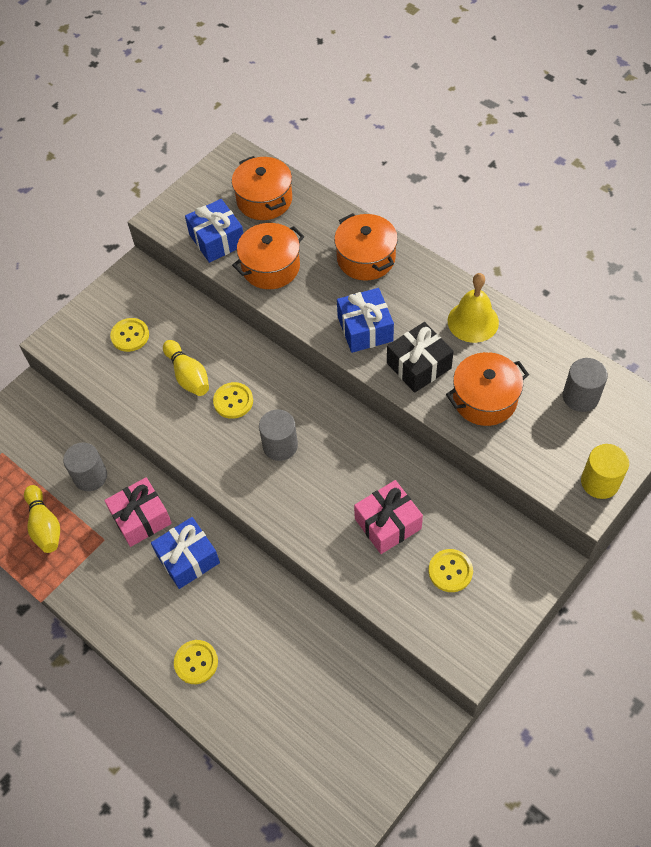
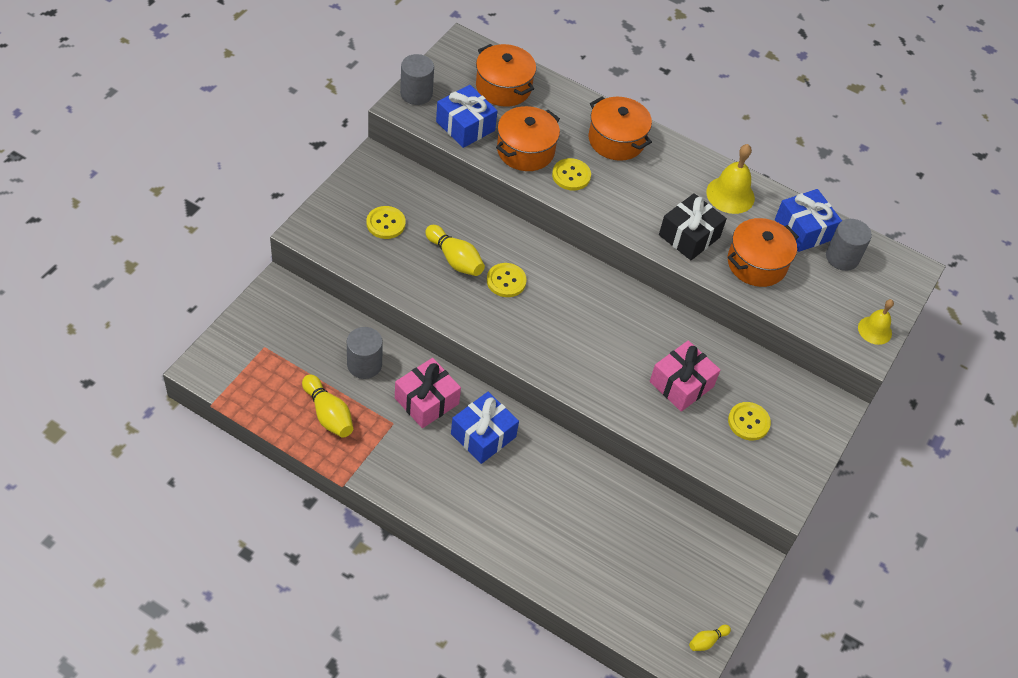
camera: 20 degrees left, 5 degrees down
(196, 662) = (514, 529): yellow button -> yellow button (571, 175)
(280, 445) = (562, 320): grey cylinder -> grey cylinder (416, 93)
(365, 329) = (631, 205): blue gift -> blue gift (804, 229)
(367, 807) = (707, 641): none -> yellow bowling pin
(600, 482) = (874, 330): yellow cylinder -> yellow bell

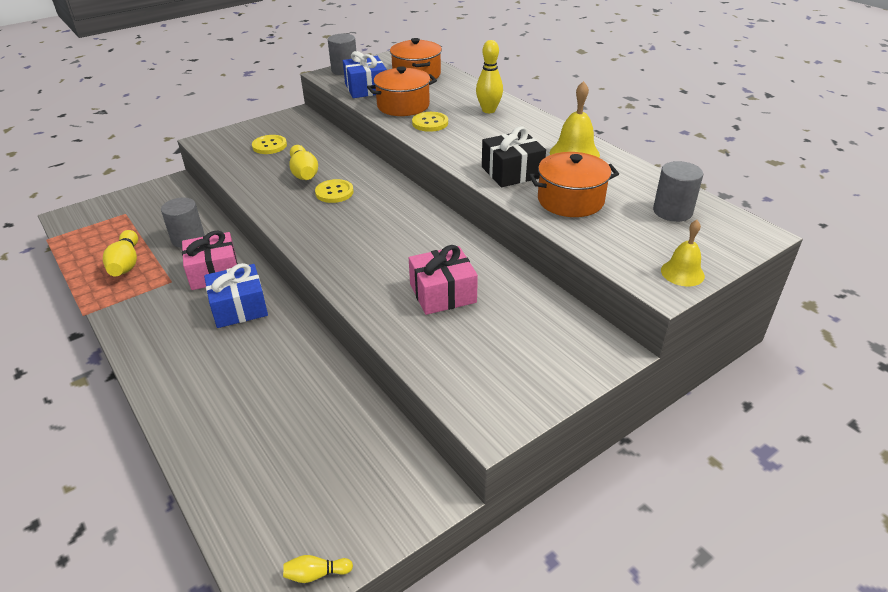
camera: 30 degrees right, 15 degrees down
(616, 140) = (488, 110): orange pot -> yellow bowling pin
(748, 422) = (496, 341): yellow button -> none
(804, 229) = (639, 186): blue gift -> none

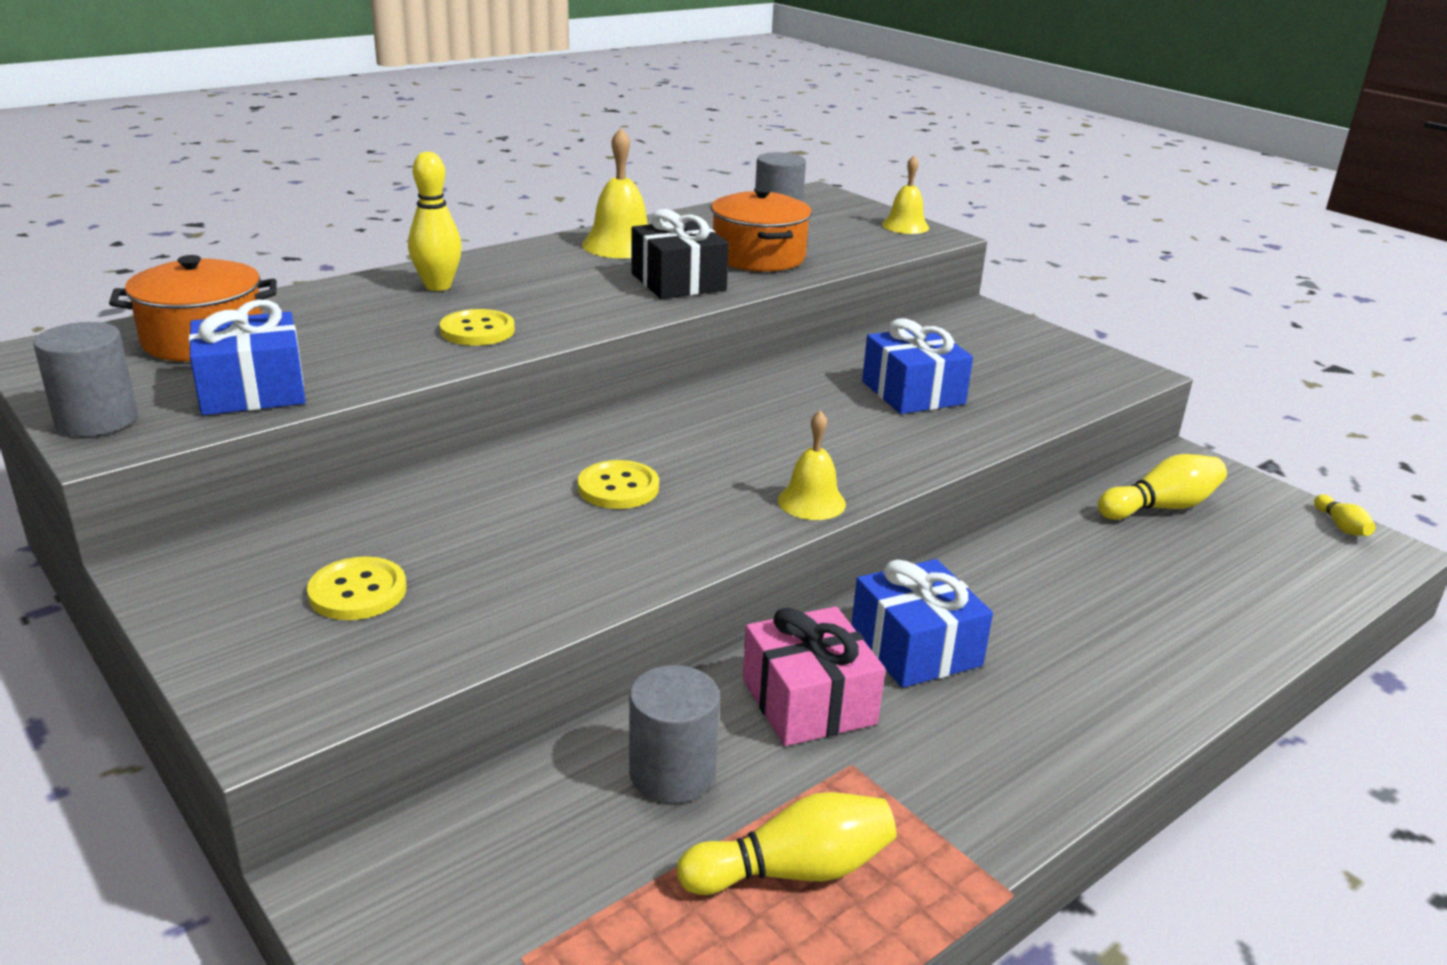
camera: 95 degrees left, 10 degrees down
(304, 173) = (525, 529): yellow bowling pin -> yellow bowling pin (1161, 507)
(309, 245) = (811, 502): none -> yellow bell
(403, 106) = (379, 353): orange pot -> none
(442, 293) = (913, 392): pink gift -> blue gift

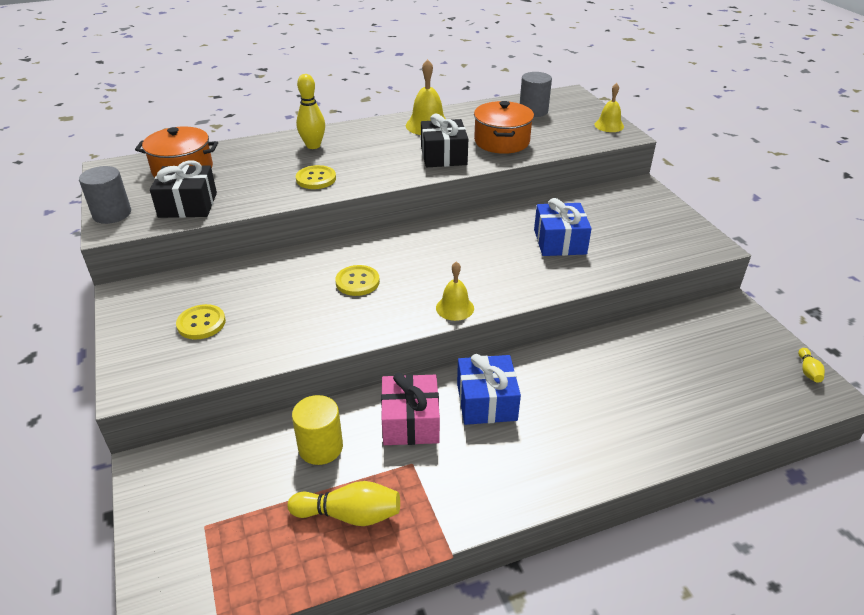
camera: 20 degrees right, 10 degrees up
(252, 390) = (188, 205): blue gift -> black gift
(672, 773) = (320, 447): grey cylinder -> yellow cylinder
(1161, 507) = (693, 337): yellow bowling pin -> none

